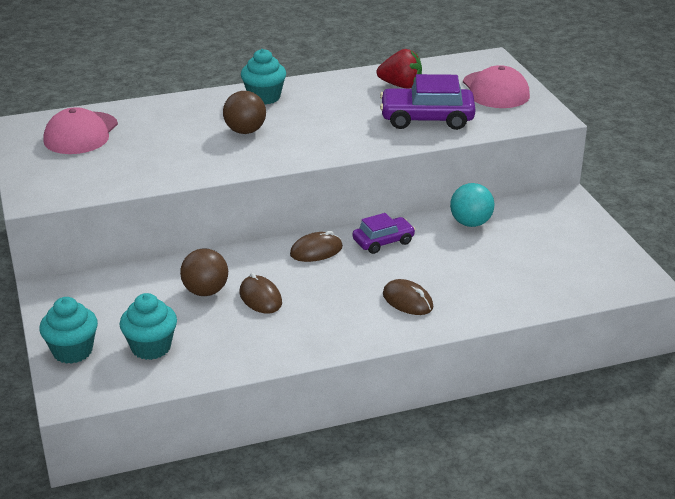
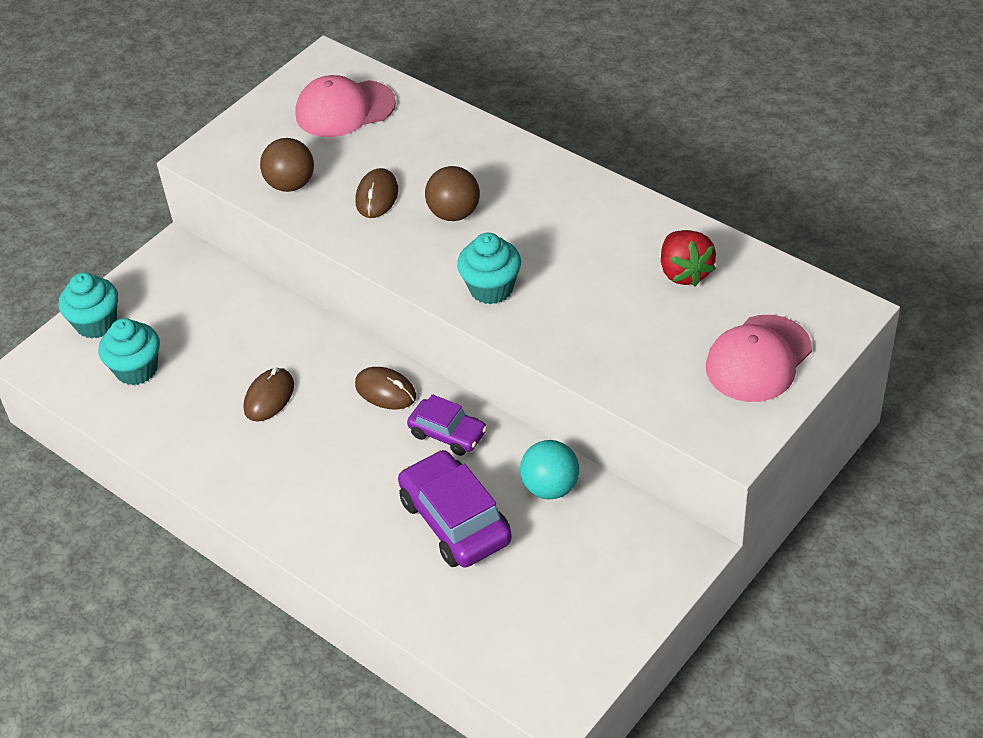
camera: 60 degrees right, 15 degrees up
(205, 291) = (250, 352): brown ball -> brown ball (290, 184)
(264, 97) = (544, 184): turquoise cupcake -> turquoise cupcake (491, 288)
(407, 301) = (350, 511): brown mouse -> brown mouse (377, 196)
(427, 119) = (620, 336): purple car -> purple car (455, 521)

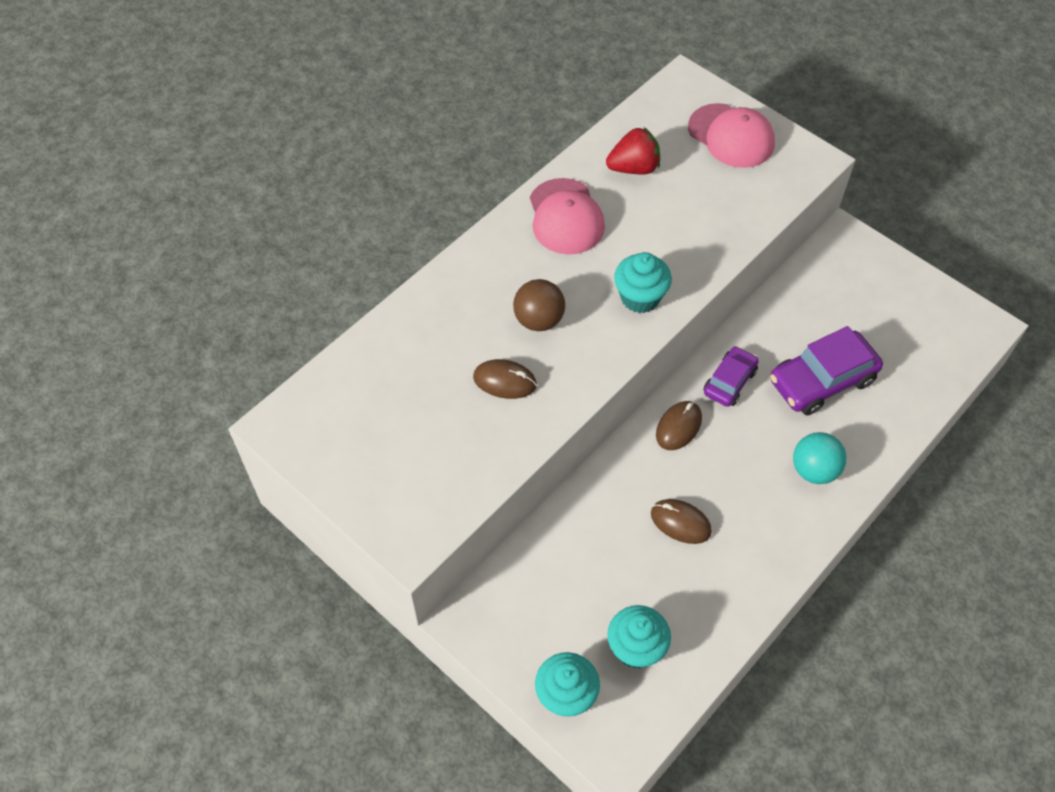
camera: 90 degrees left, 10 degrees up
(290, 184) = (473, 457): brown ball -> none
(345, 109) = (364, 407): pink cap -> pink cap (566, 217)
(550, 487) = (787, 315): turquoise ball -> turquoise ball (814, 470)

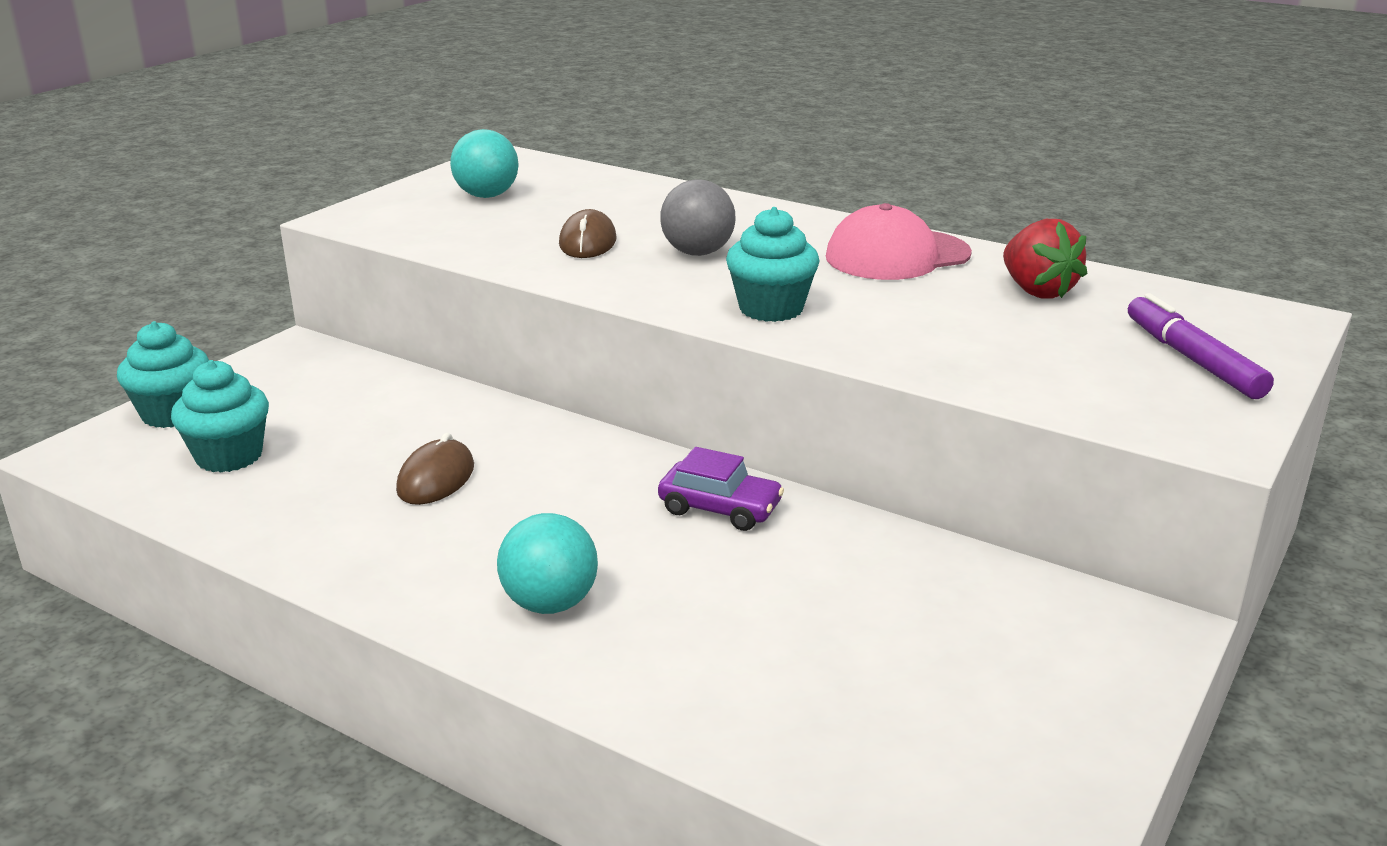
camera: 80 degrees right, 30 degrees down
(382, 441) = (486, 196): none -> turquoise ball
(538, 320) = (697, 252): brown ball -> grey ball
(678, 427) = (615, 467): brown mouse -> none
(731, 136) = (1192, 359): pink cap -> purple marker
(822, 381) = (758, 607): purple car -> none

